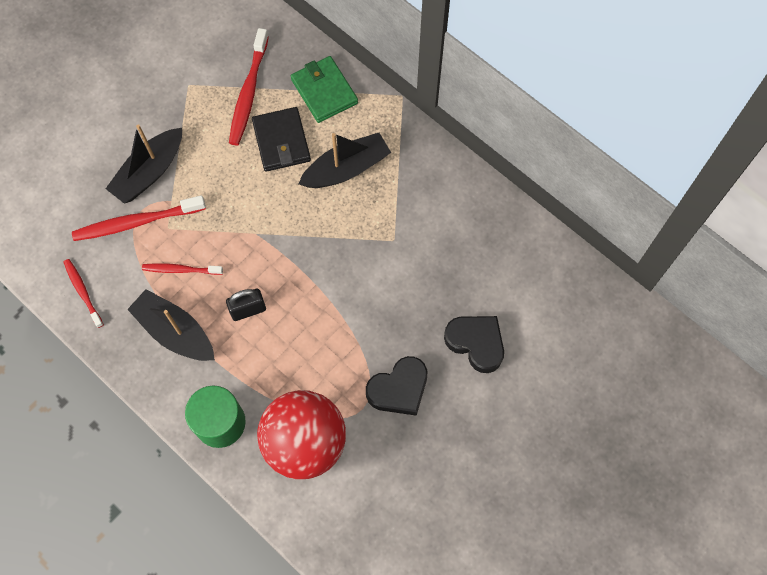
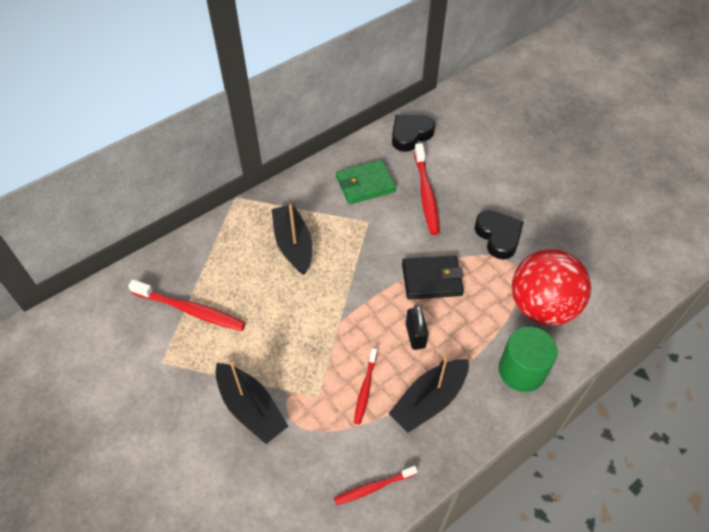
camera: 80 degrees left, 15 degrees down
(137, 222) = (305, 425): red toothbrush -> red toothbrush (426, 193)
(281, 141) = (251, 290): black wallet -> black wallet (431, 279)
(324, 91) = (211, 250): green wallet -> green wallet (365, 184)
(476, 343) = (464, 184): black heart -> black heart (410, 135)

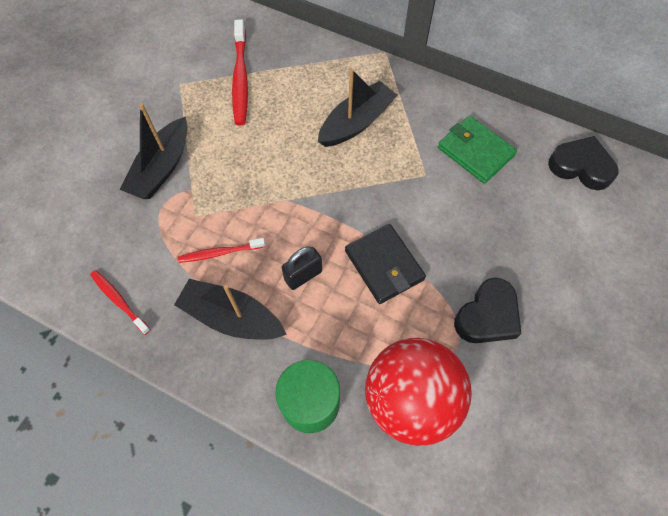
camera: 65 degrees right, 10 degrees up
(426, 193) = (502, 215): red toothbrush -> none

